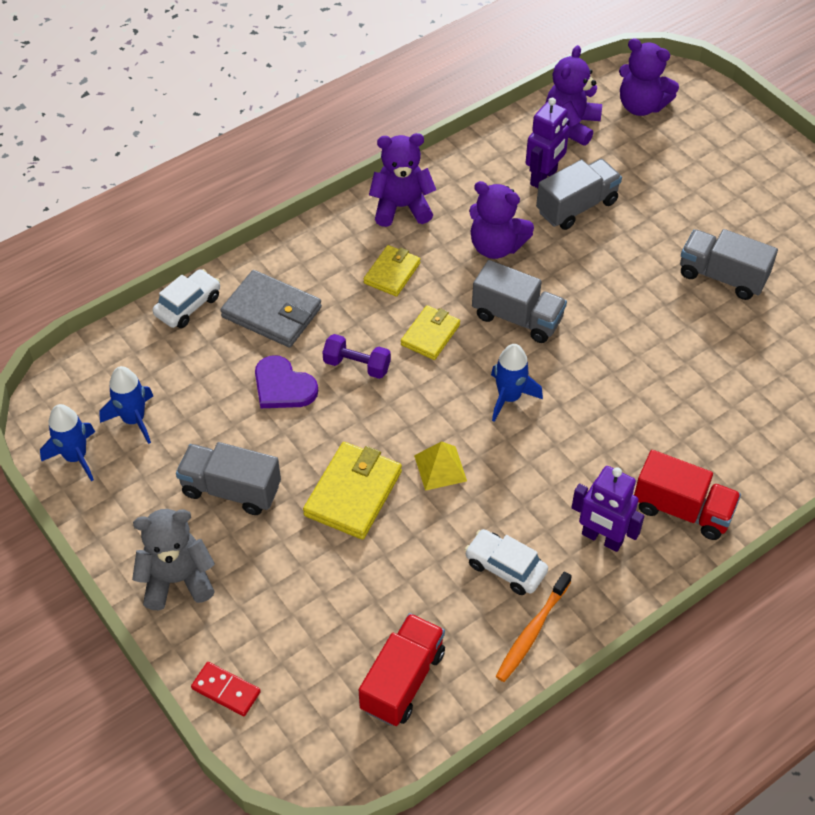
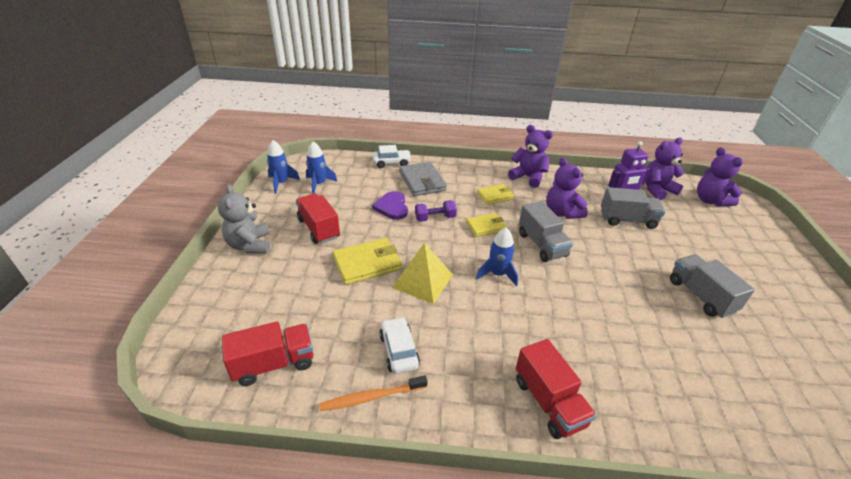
camera: 40 degrees right, 15 degrees down
(177, 580) = (250, 245): grey teddy bear -> grey teddy bear turned 135 degrees counterclockwise
(226, 690) = (200, 302): red domino -> none
(231, 489) = (319, 228): grey truck -> red truck
(357, 365) = (435, 218): purple dumbbell -> purple dumbbell turned 75 degrees counterclockwise
(440, 468) = (422, 281): yellow pyramid -> yellow pyramid, size x1.55
(602, 538) = (475, 378): purple robot -> none

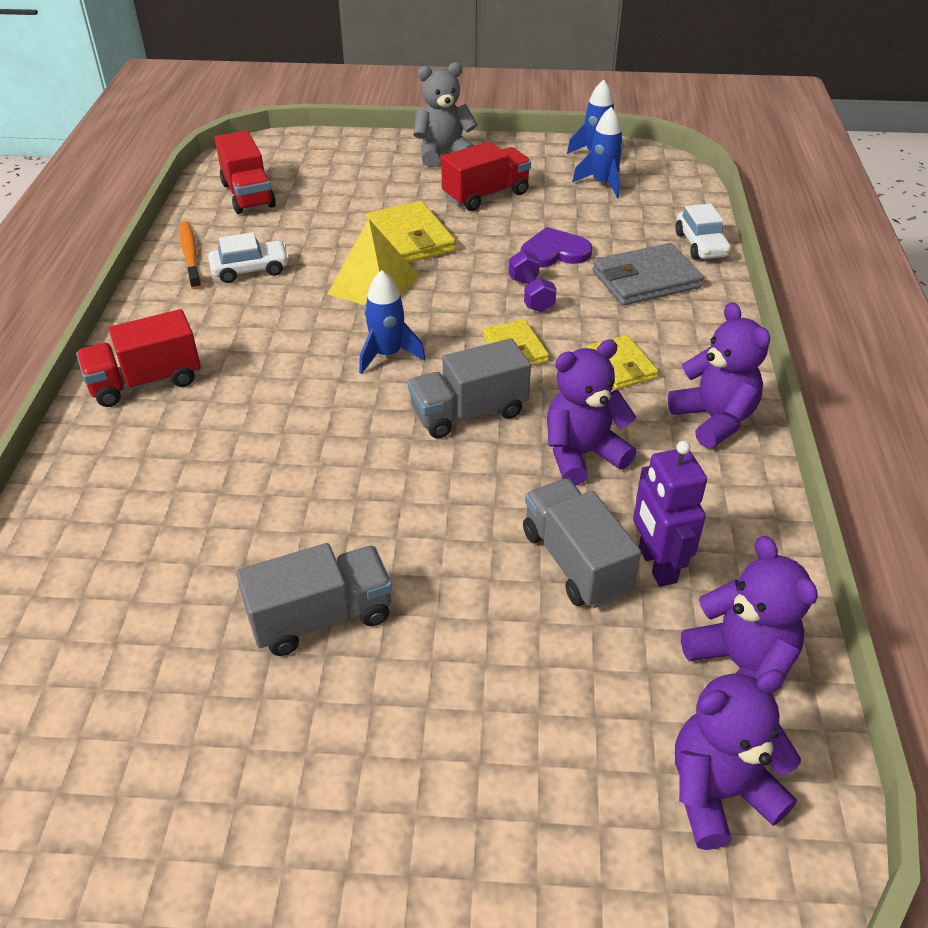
camera: 90 degrees right, 5 degrees up
(528, 177) = (714, 419): purple teddy bear -> purple teddy bear turned 60 degrees counterclockwise
(627, 220) = (575, 562): grey truck -> grey truck turned 150 degrees clockwise

